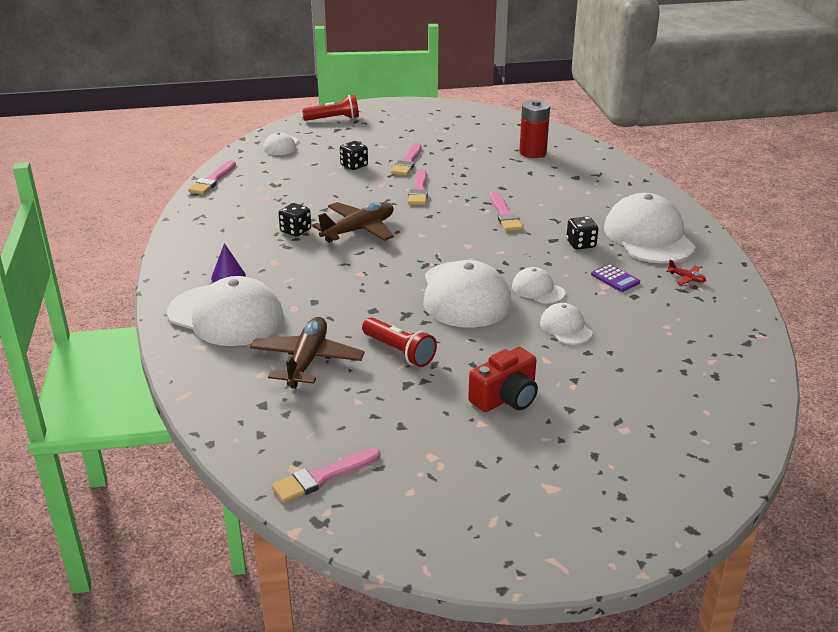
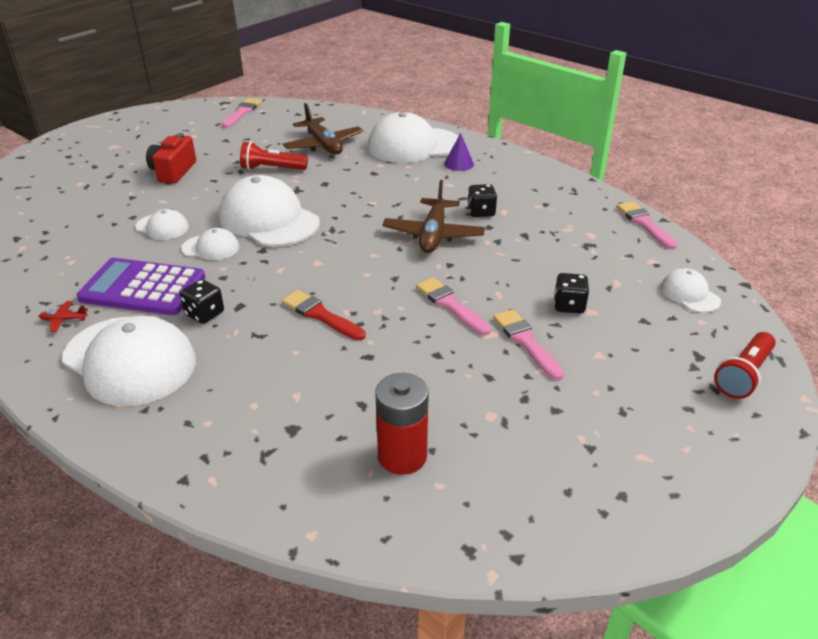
camera: 140 degrees right, 5 degrees up
(505, 215) = (320, 315): pink brush -> red brush
(615, 278) = (143, 288): purple calculator -> purple calculator, size x2.24

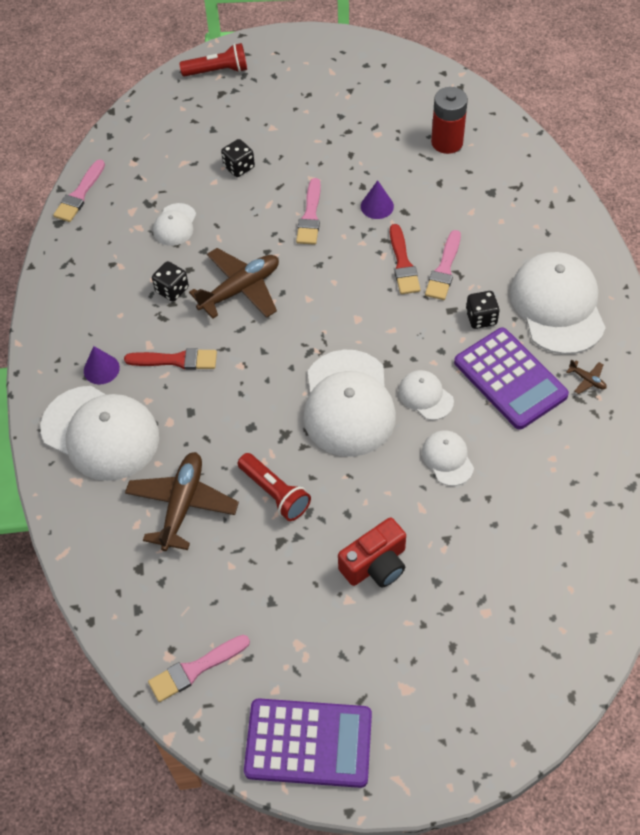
camera: 135 degrees left, 20 degrees up
(64, 320) = (587, 380): red plane -> brown plane
(156, 118) = (308, 743): none -> purple calculator
(400, 346) = (377, 206): none -> purple cone
(419, 186) = (176, 360): none -> red brush
(526, 342) = (300, 161): pink brush -> pink brush (444, 269)
(689, 294) = (156, 127): white cap -> white cap (175, 225)

